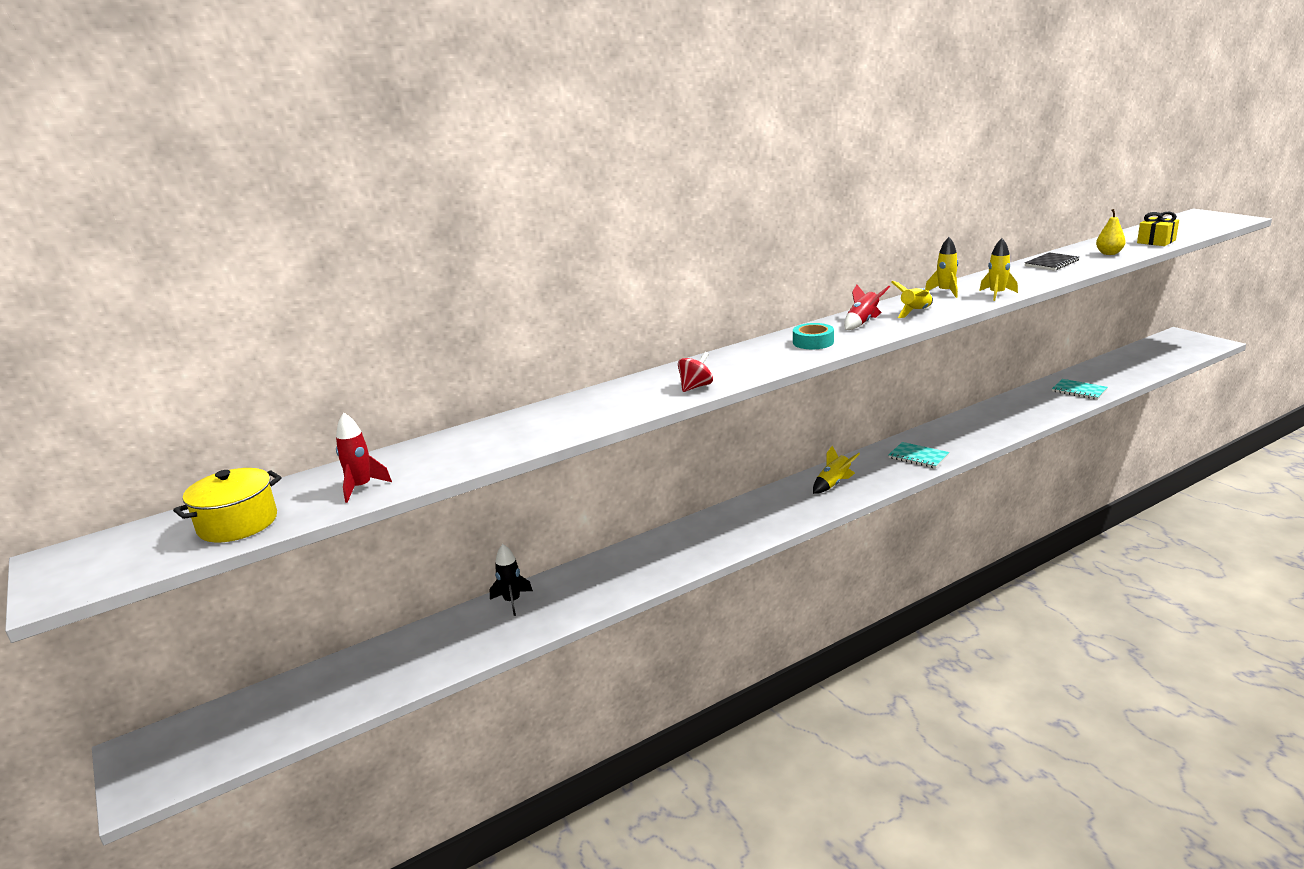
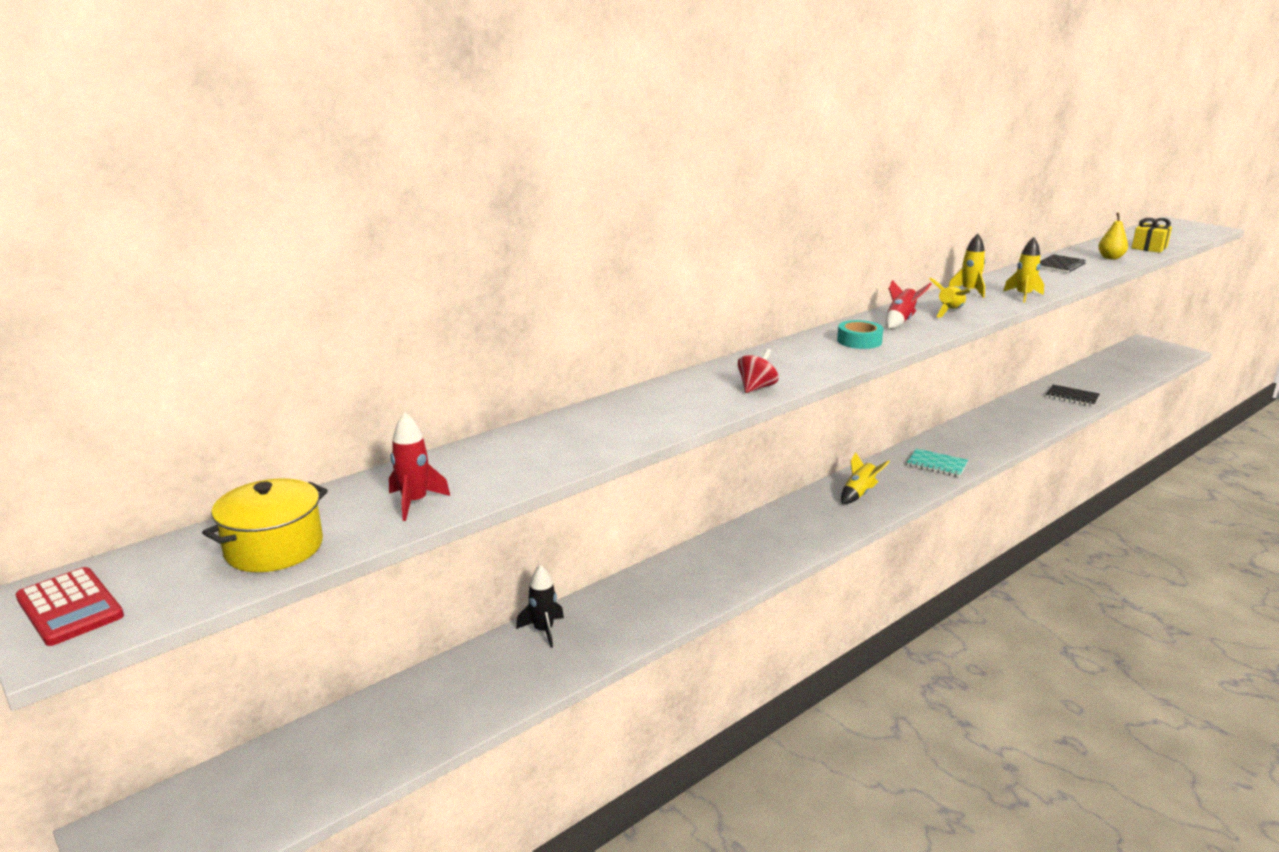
camera: 10 degrees left, 0 degrees up
(73, 567) = (70, 607): none -> red calculator
(1079, 391) = (1072, 397): turquoise notebook -> black notebook

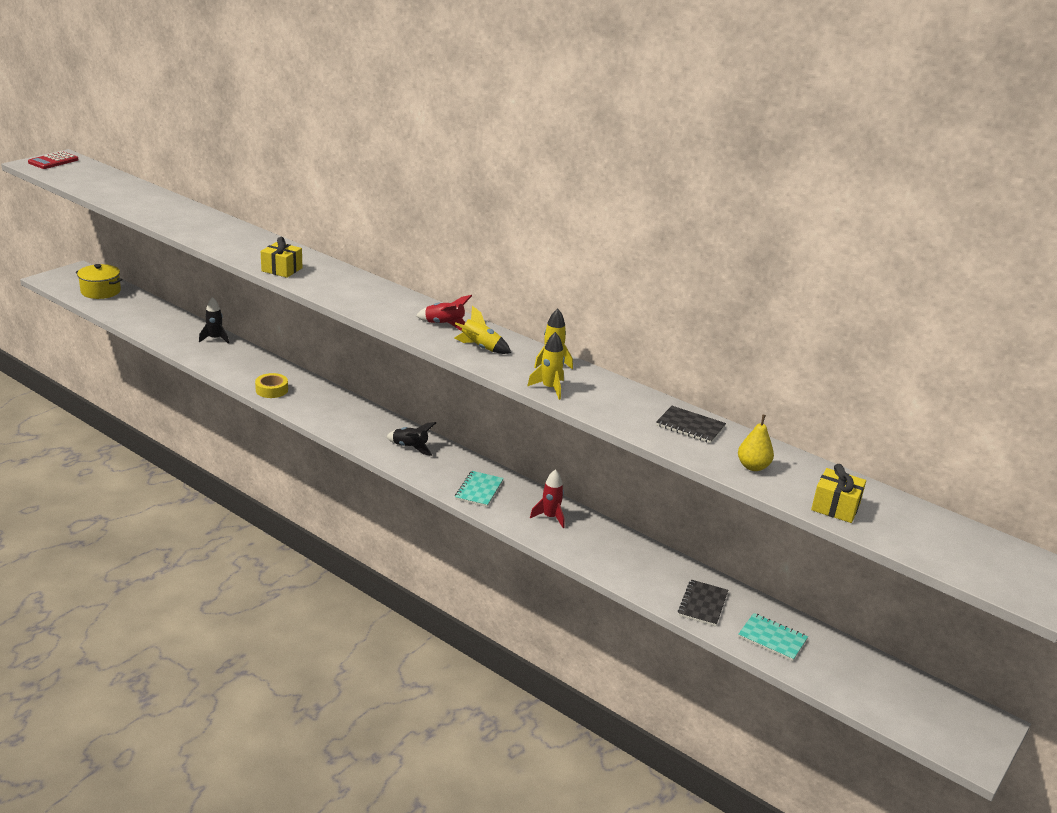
camera: 75 degrees right, 5 degrees up
(274, 548) = (90, 182): yellow pot -> yellow pot (101, 291)
(414, 502) = (128, 200): red rocket -> red rocket (550, 517)
(721, 580) = (271, 390): none -> yellow tape
(756, 387) = (282, 269): red spinning top -> yellow gift
(859, 341) = (387, 306): turquoise tape -> none
(859, 493) = (410, 447): yellow rocket -> black rocket
(1100, 382) = (772, 638): none -> turquoise notebook

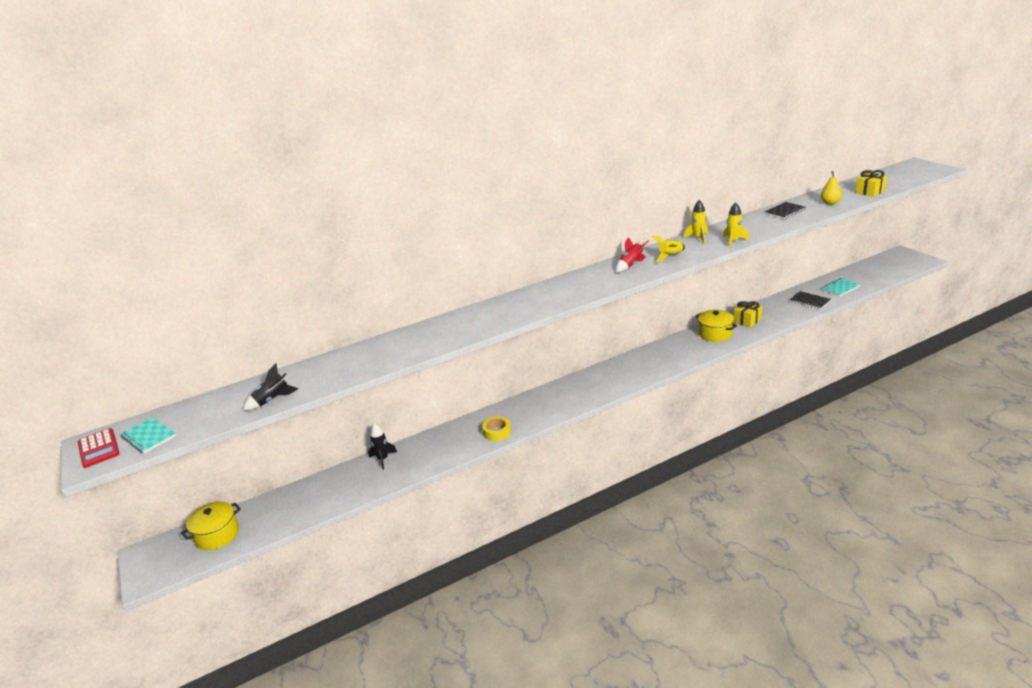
camera: 60 degrees left, 0 degrees up
(282, 269) = (502, 320): yellow gift -> yellow gift (747, 321)
(410, 447) = (613, 375): black rocket -> black rocket (272, 400)
(479, 490) = (678, 355): turquoise notebook -> turquoise notebook (149, 436)
(550, 517) = (715, 334): red rocket -> yellow pot

